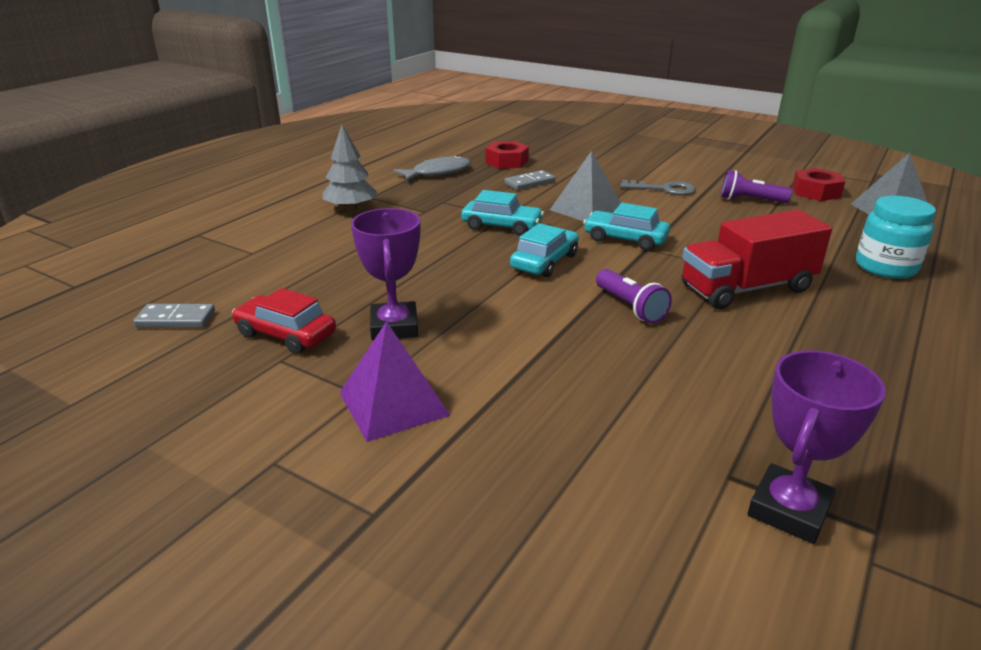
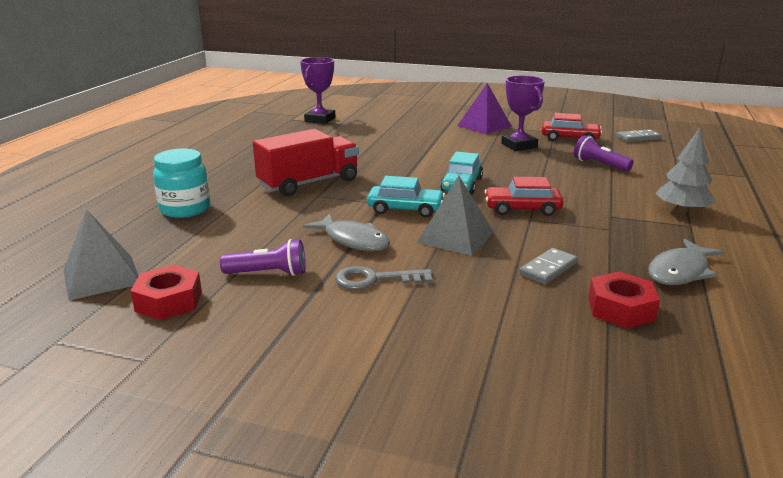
camera: 165 degrees right, 5 degrees down
(502, 226) = (522, 209): turquoise car -> red car
(630, 307) = (389, 166): purple flashlight -> purple flashlight (599, 165)
(682, 216) = (353, 240): none -> grey fish

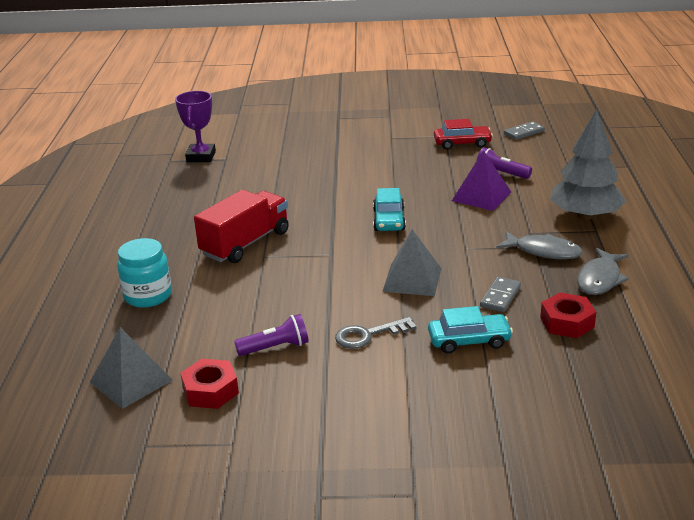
camera: 15 degrees left, 5 degrees up
(353, 240) = (327, 300): grey fish -> grey fish (543, 251)
(405, 209) = (353, 257): turquoise car -> turquoise car (469, 340)
(484, 126) = (374, 139): purple pyramid -> purple pyramid (481, 196)
(519, 145) = (419, 161): purple trophy -> none
(522, 209) = (454, 238): red car -> none
(681, 210) = (585, 215): grey tree -> grey tree, size x1.52

